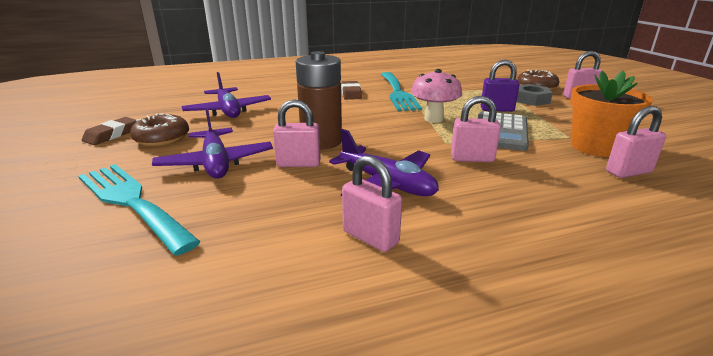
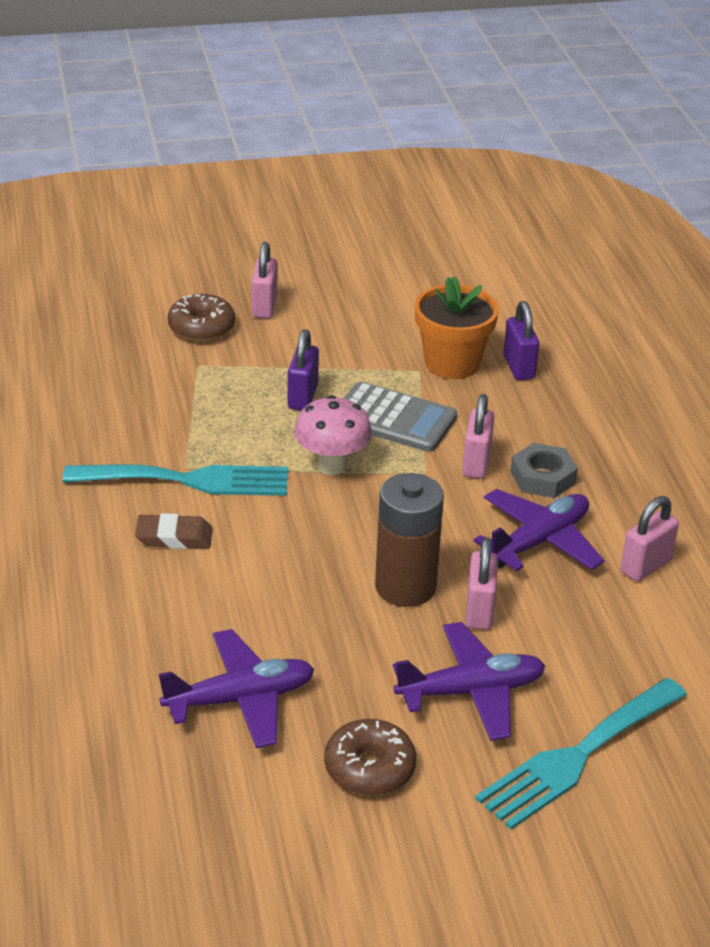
camera: 85 degrees left, 10 degrees up
(111, 135) = (341, 841): brown eraser -> none
(530, 99) = (263, 353): grey nut -> grey nut (542, 477)
(628, 172) = (519, 367): pink padlock -> purple padlock

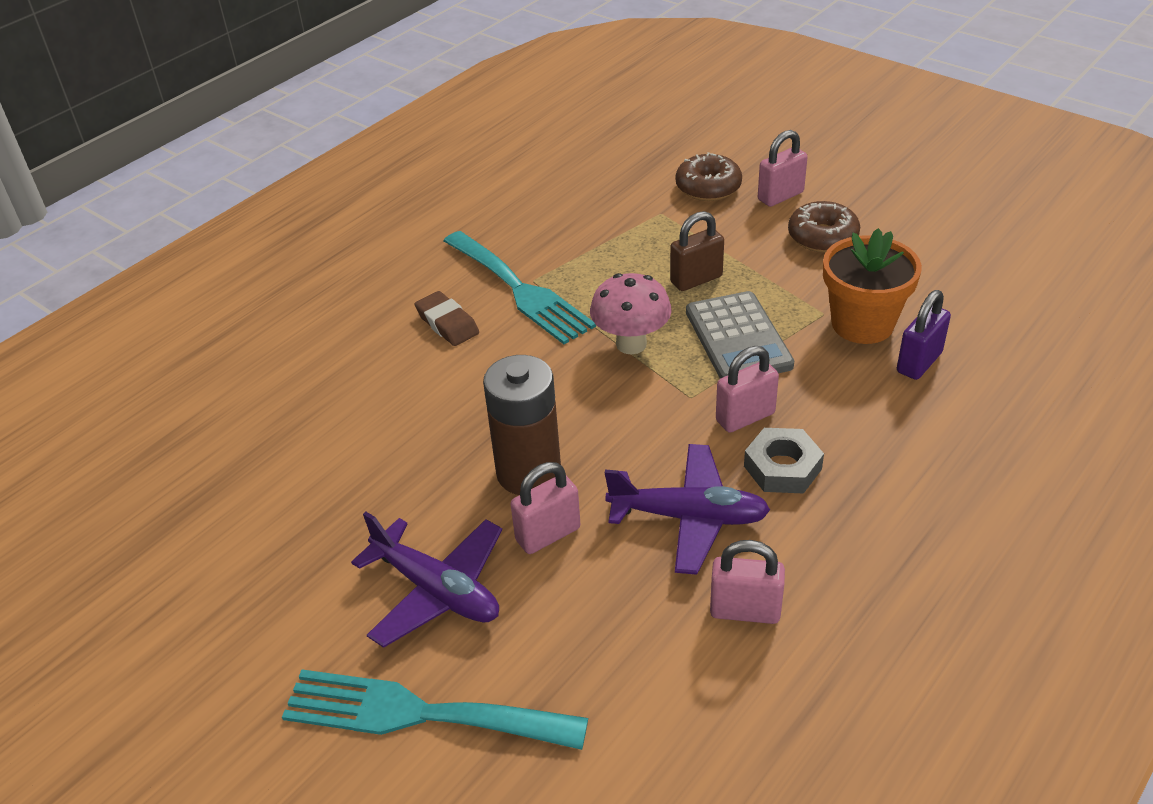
camera: 55 degrees right, 5 degrees up
(240, 699) = (299, 464): purple plane -> none
(302, 397) = (696, 279): purple padlock -> brown padlock
(369, 768) = (284, 583): brown donut -> brown donut (822, 237)

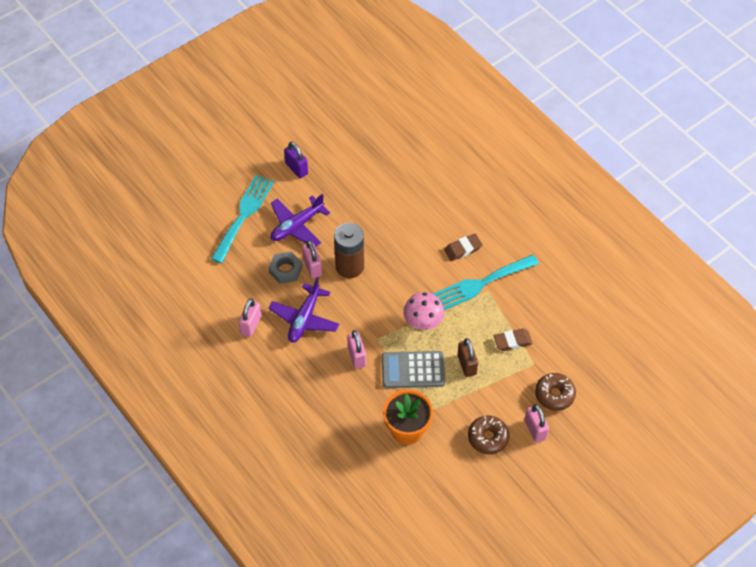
camera: 100 degrees right, 15 degrees up
(627, 239) = (512, 341): none -> brown eraser
(782, 467) = (320, 361): grey nut -> grey nut (285, 270)
(919, 362) = (370, 443): purple padlock -> purple padlock (296, 169)

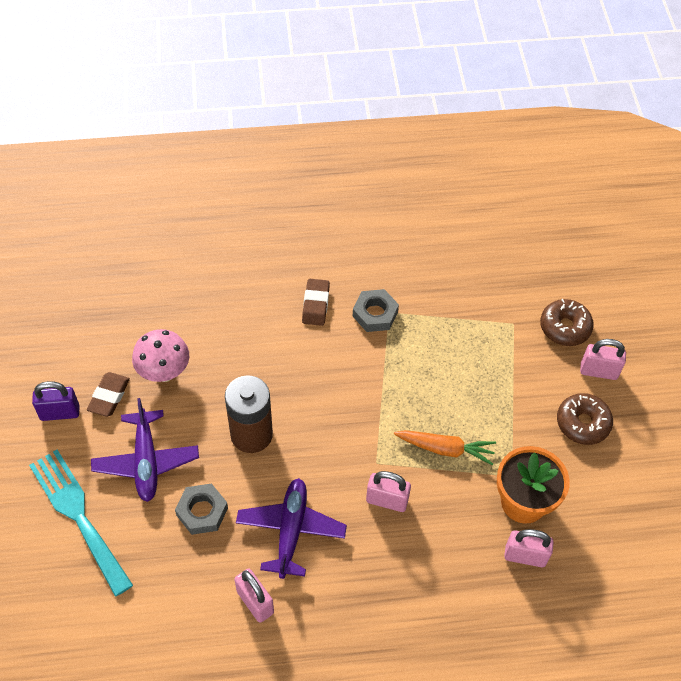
camera: 60 degrees left, 0 degrees up
(304, 319) = (291, 530): purple plane -> purple plane turned 135 degrees counterclockwise
(312, 267) = (221, 477): pink padlock -> pink padlock (525, 556)
(413, 370) = (445, 449): grey calculator -> orange carrot
(423, 323) = (388, 401): pink mushroom -> pink mushroom (164, 372)
(467, 365) = (473, 389): brown padlock -> none
(481, 284) = (375, 314): turquoise fork -> grey nut
(512, 341) = (471, 327): brown eraser -> brown eraser (109, 396)

